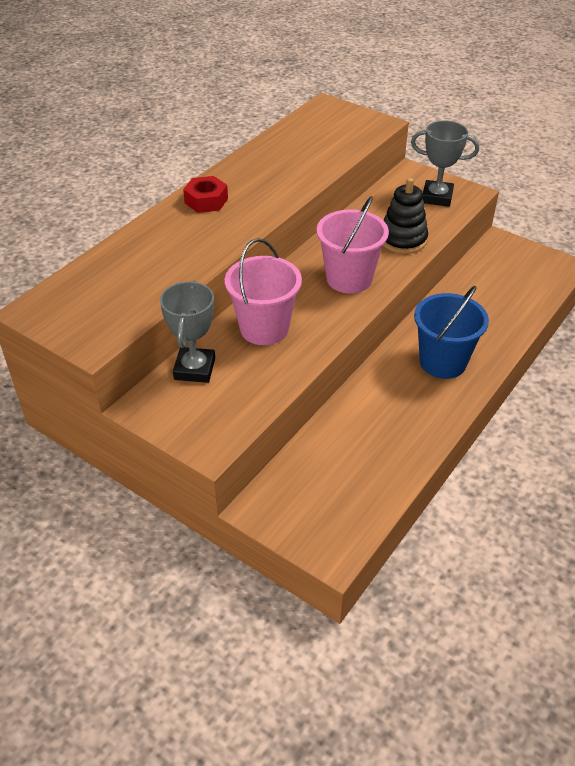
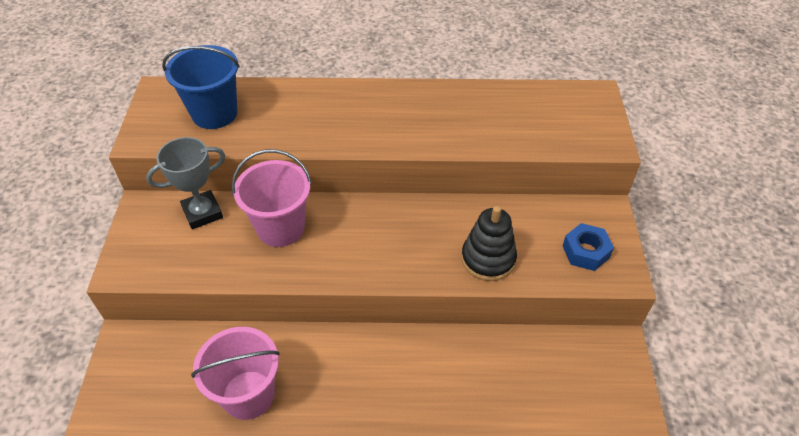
camera: 55 degrees right, 5 degrees up
(206, 201) = (367, 101): red nut -> none
(349, 279) = (393, 249): pink bucket -> pink bucket (248, 394)
(437, 197) = (585, 252): grey trophy -> blue nut
(443, 362) = (385, 385): blue bucket -> blue bucket (214, 113)

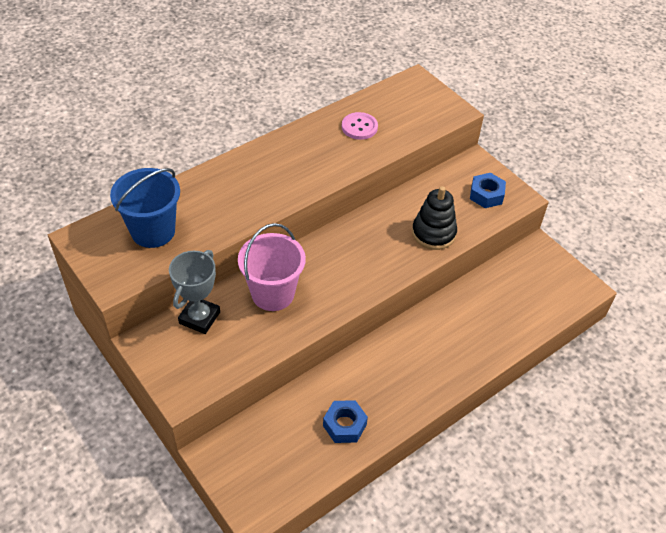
camera: 40 degrees left, 0 degrees up
(248, 394) = (344, 425): pink bucket -> blue nut
(489, 112) = (359, 127): none -> pink button

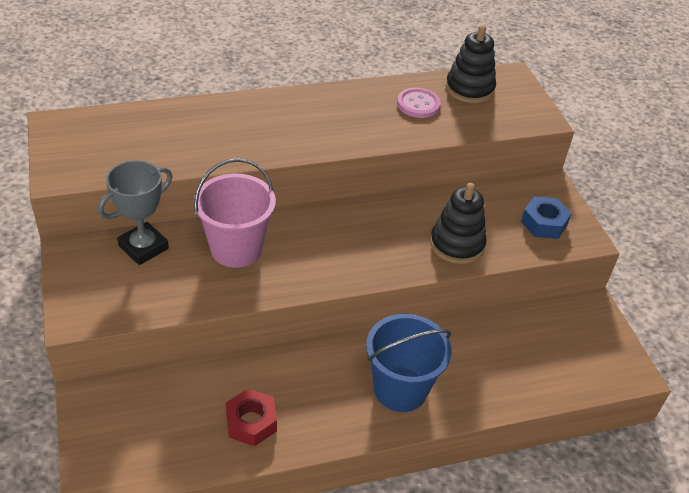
camera: 20 degrees right, 5 degrees down
(153, 231) = (132, 140): blue bucket -> blue bucket (400, 389)
(344, 425) = (251, 422): blue nut -> red nut
(390, 101) = (469, 89): none -> black stacking toy

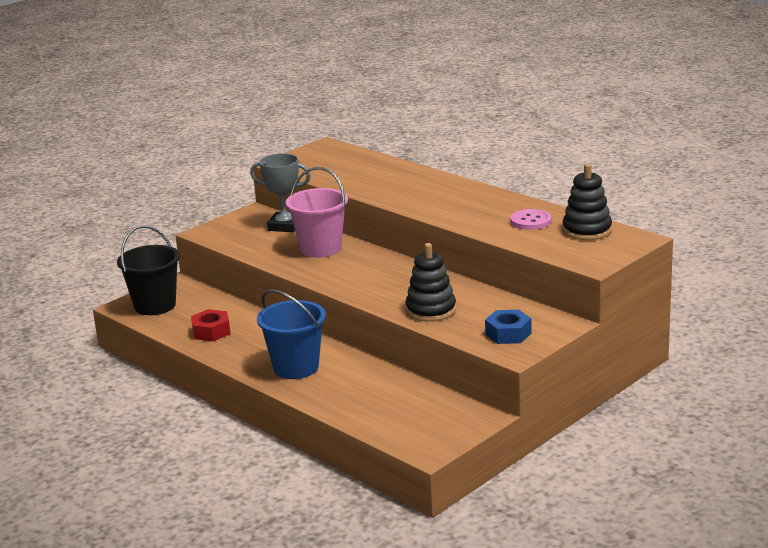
camera: 65 degrees right, 20 degrees down
(127, 446) = (155, 306): none -> black bucket

